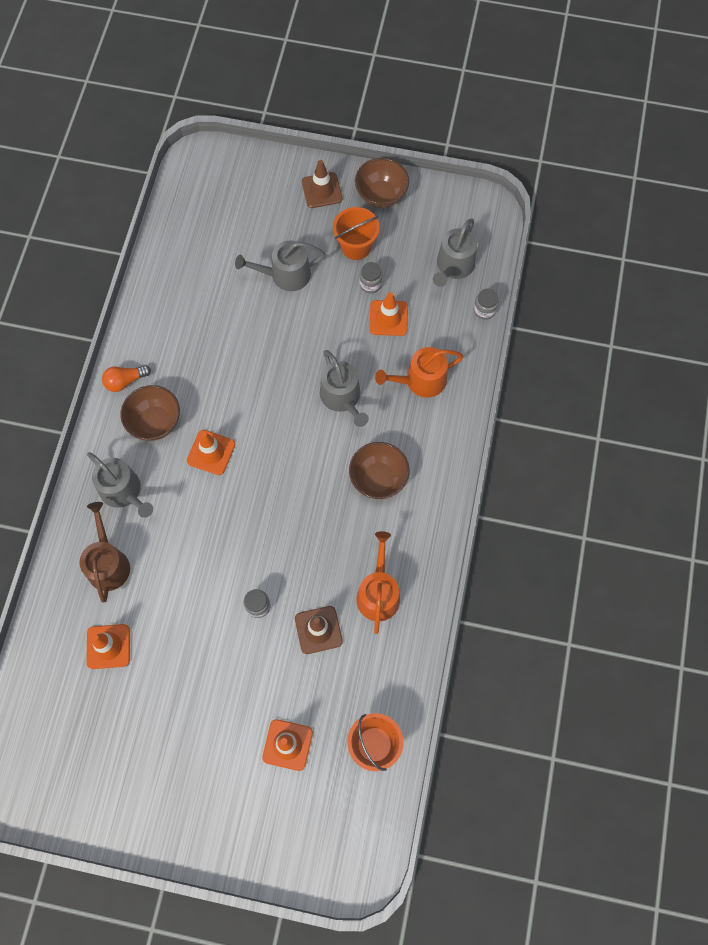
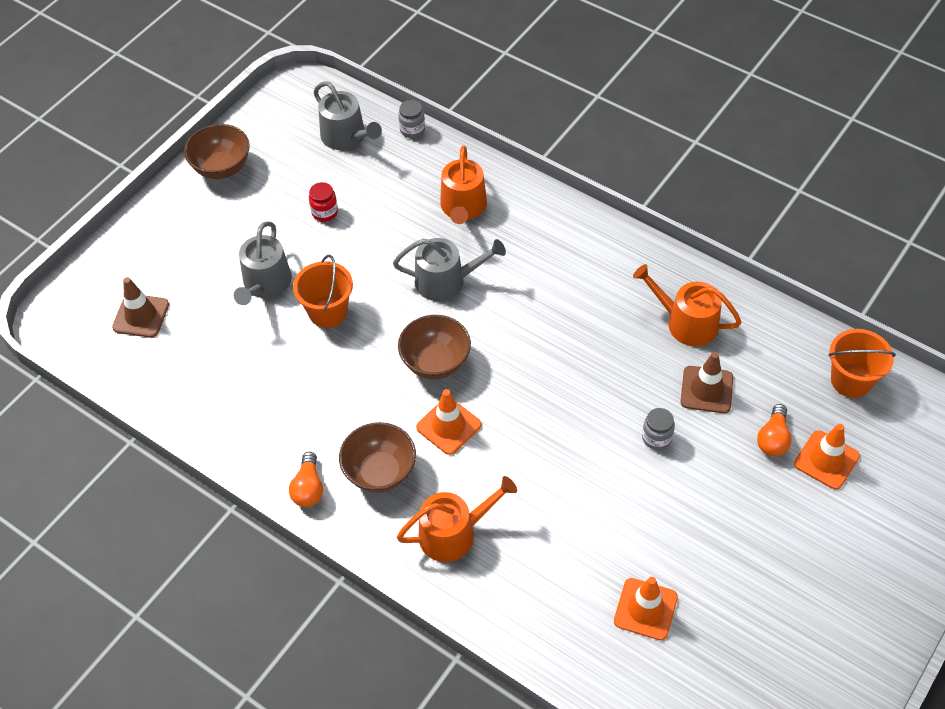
camera: 65 degrees left, 15 degrees down
(108, 563) = (539, 578): brown watering can -> none
(123, 491) = (454, 533): grey watering can -> orange watering can
(291, 696) = (773, 439): none -> orange light bulb
(322, 190) = (180, 217): brown traffic cone -> brown traffic cone (141, 316)
(356, 246) = (270, 210): orange bucket -> orange bucket (328, 312)
(370, 284) = (324, 212): grey jar -> red jar
(378, 478) = (557, 280): brown bowl -> brown bowl (435, 362)
(388, 318) = (374, 210): orange traffic cone -> none

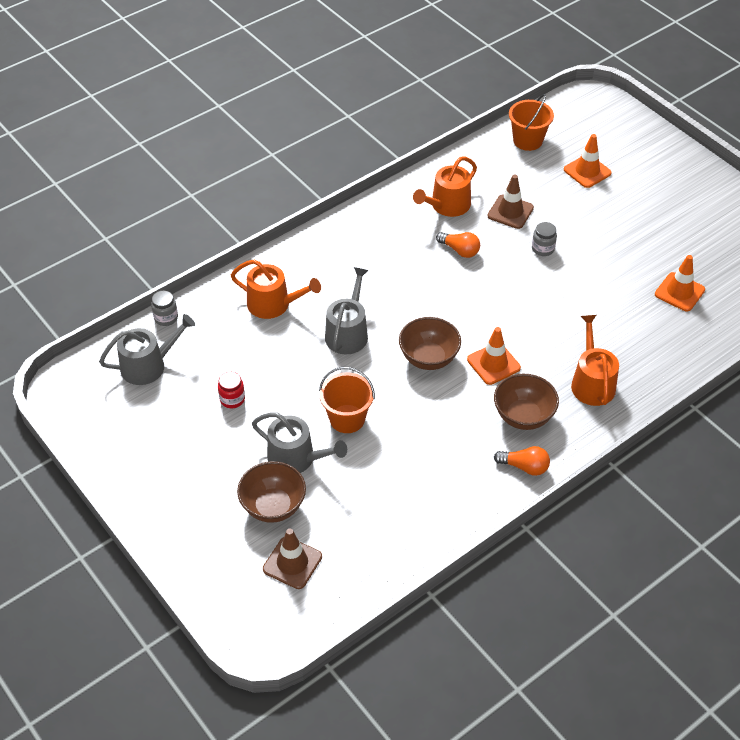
camera: 75 degrees left, 5 degrees down
(222, 168) = (135, 468): brown bowl -> brown bowl (273, 506)
(773, 439) = (562, 191): orange light bulb -> orange light bulb (459, 250)

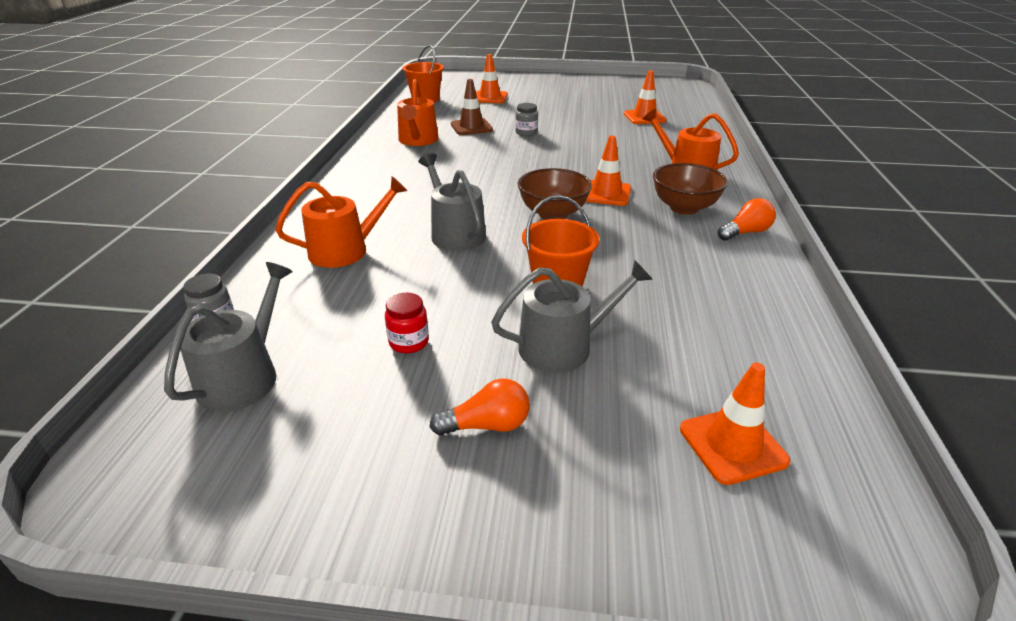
camera: 45 degrees left, 15 degrees down
(273, 506) = (615, 405): brown bowl -> none
(292, 563) = (732, 445): brown traffic cone -> orange traffic cone
(459, 250) = (468, 155): orange light bulb -> orange light bulb (487, 425)

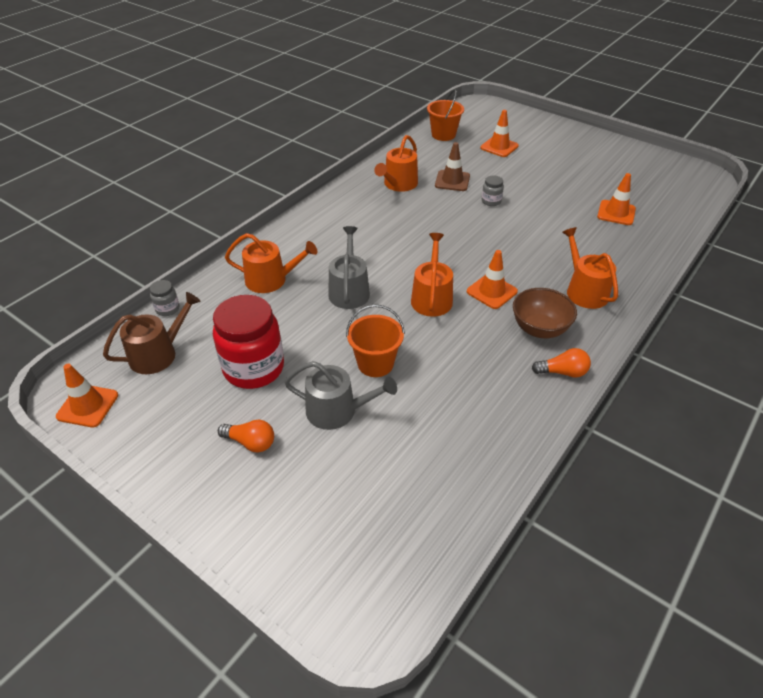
camera: 30 degrees right, 10 degrees up
(244, 376) = (158, 354): grey watering can -> brown watering can
(409, 342) = (254, 368): red jar -> red jar, size x2.33
(553, 214) = (432, 297): brown bowl -> orange watering can
(732, 445) = (369, 522): orange traffic cone -> orange traffic cone (87, 406)

